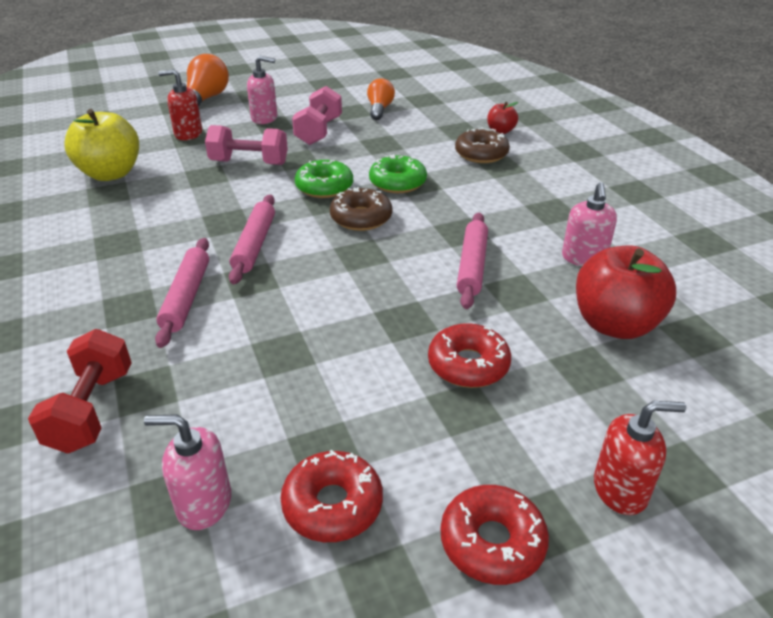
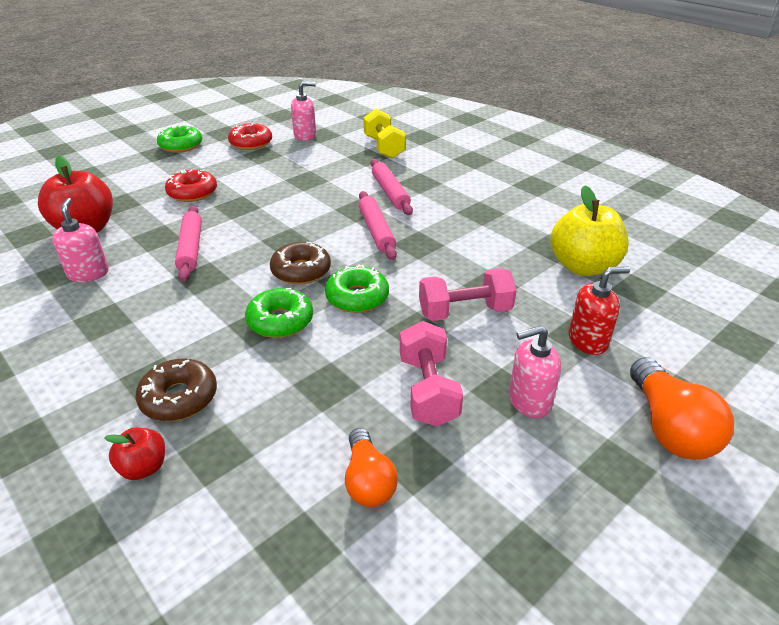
camera: 160 degrees right, 0 degrees up
(91, 410) = (384, 147): red dumbbell -> yellow dumbbell
(492, 542) = (181, 145): red donut -> green donut
(620, 489) = (118, 165): red soap dispenser -> none

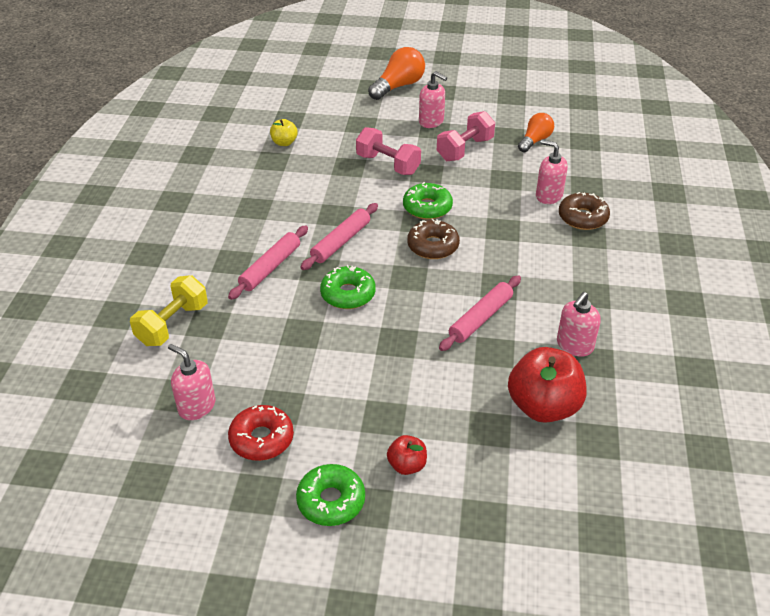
camera: 130 degrees left, 5 degrees up
(144, 467) = (623, 199): red apple -> red apple (407, 465)
(192, 193) = (411, 391): red donut -> none
(250, 399) = (548, 196): none -> pink soap dispenser
(280, 321) = (487, 223): green donut -> green donut (348, 294)
(583, 266) = (284, 142): yellow apple -> yellow apple, size x0.50
(588, 341) = (362, 120): red soap dispenser -> none

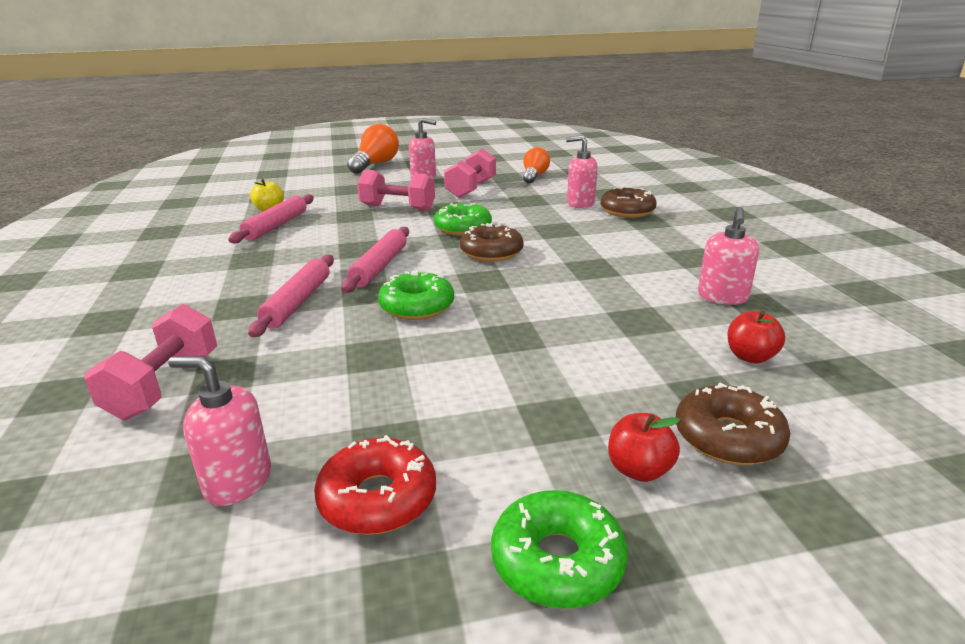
camera: 20 degrees left, 15 degrees down
(172, 324) = (164, 385): yellow dumbbell -> pink dumbbell
(474, 461) = (728, 437): none -> brown donut
(481, 318) = (597, 296): pink rolling pin -> pink rolling pin (276, 226)
(543, 406) = (750, 357): red apple -> red apple, size x0.50

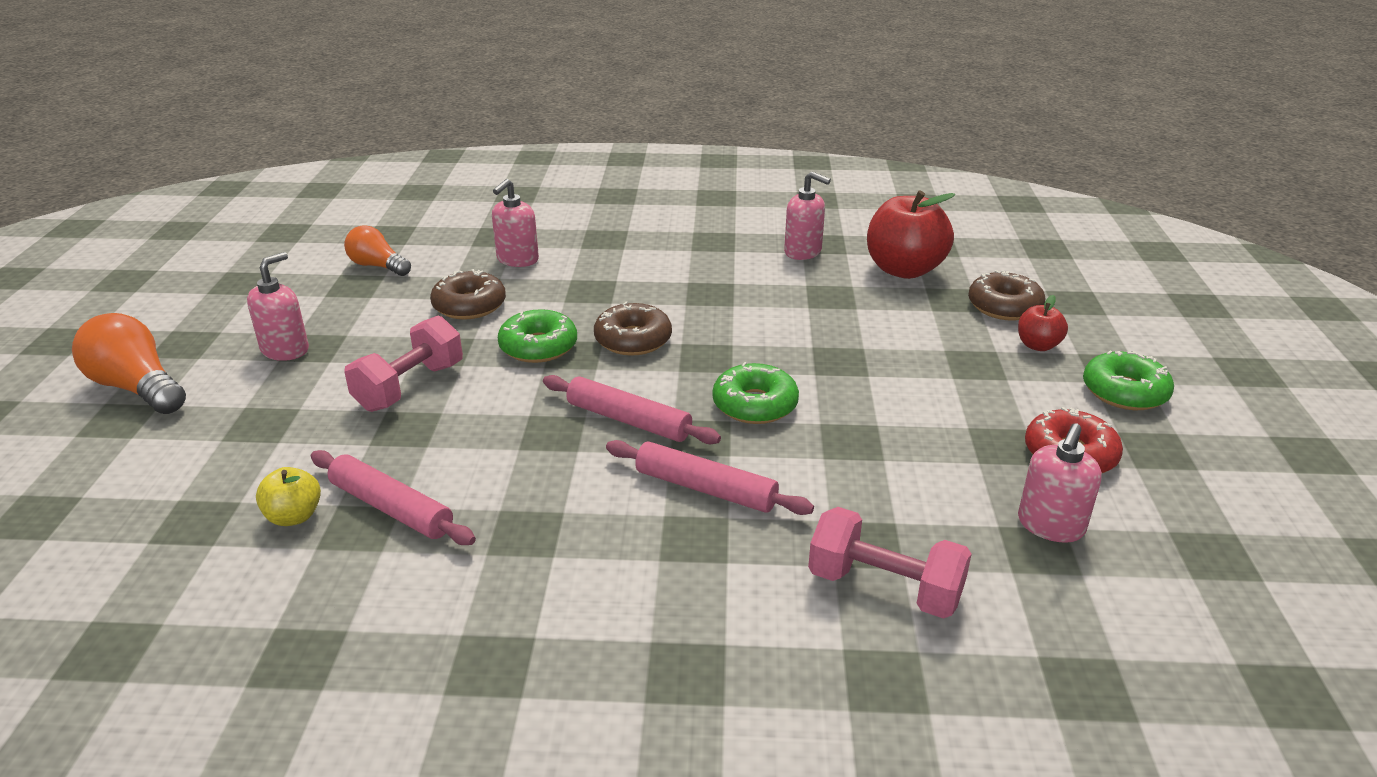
camera: 75 degrees left, 5 degrees up
(471, 189) = (384, 319): pink dumbbell -> none
(627, 211) = (567, 240): brown donut -> brown donut (469, 305)
(750, 357) = (904, 270): red apple -> red apple, size x2.01

